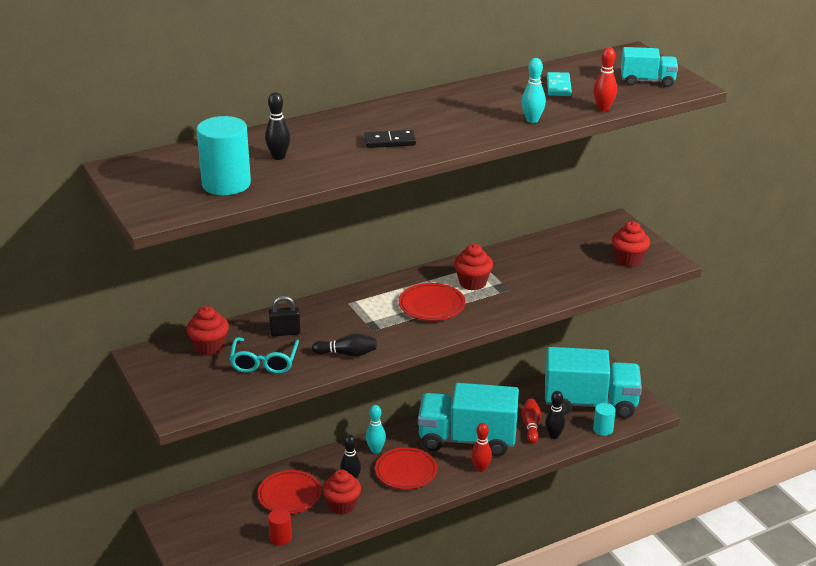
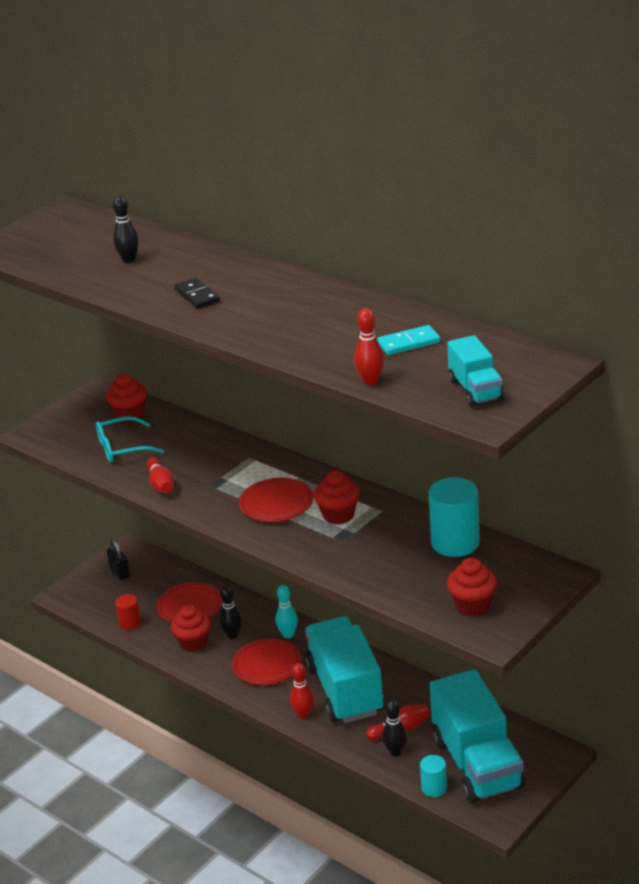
camera: 70 degrees right, 0 degrees up
(226, 184) = (62, 256): turquoise cylinder -> turquoise cylinder (455, 543)
(285, 332) = (176, 442): black padlock -> black padlock (120, 572)
(347, 354) = (161, 484): black bowling pin -> red bowling pin
(532, 120) = (304, 350): turquoise bowling pin -> none

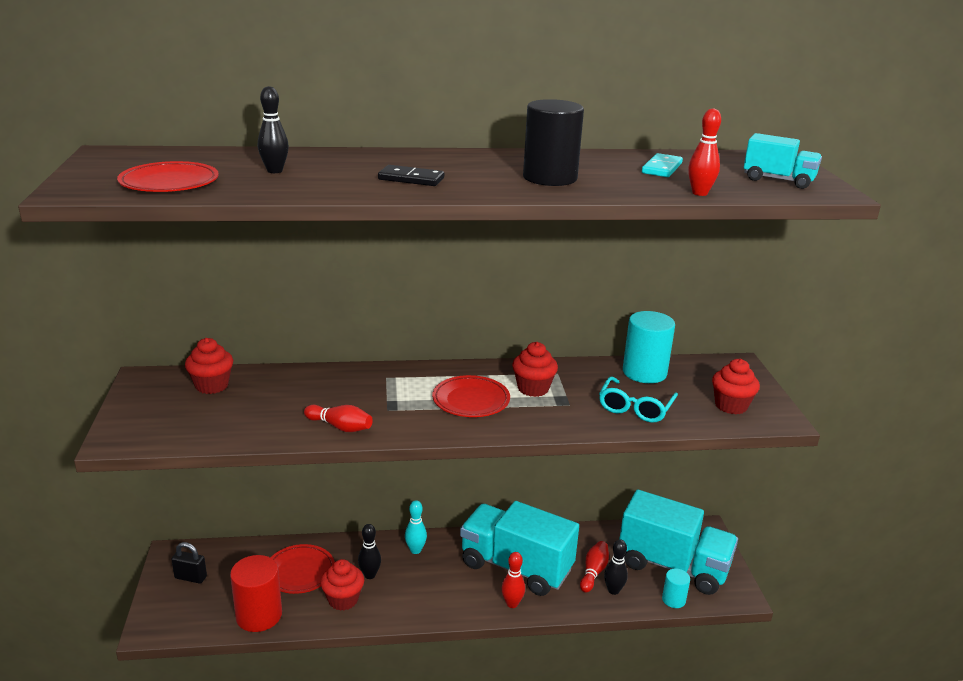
camera: 50 degrees left, 5 degrees down
(122, 448) = (249, 414): turquoise glasses -> turquoise glasses (635, 408)
(130, 623) = (259, 615): red cylinder -> red cylinder, size x1.83
(267, 665) = (431, 582): red plate -> red plate (169, 183)
(294, 326) = (550, 178): none -> black cylinder

